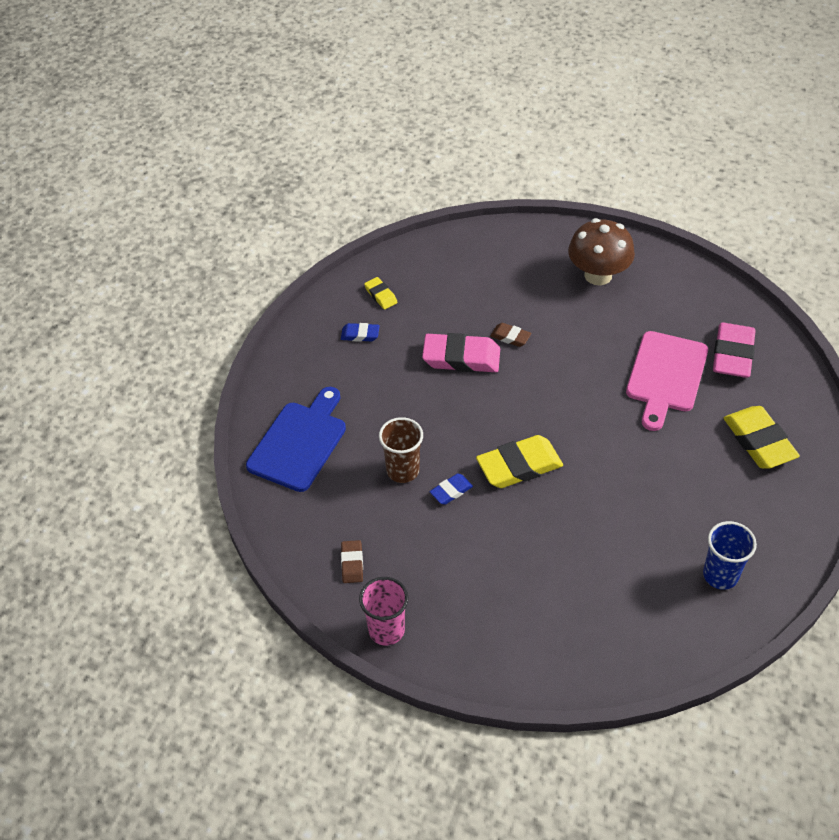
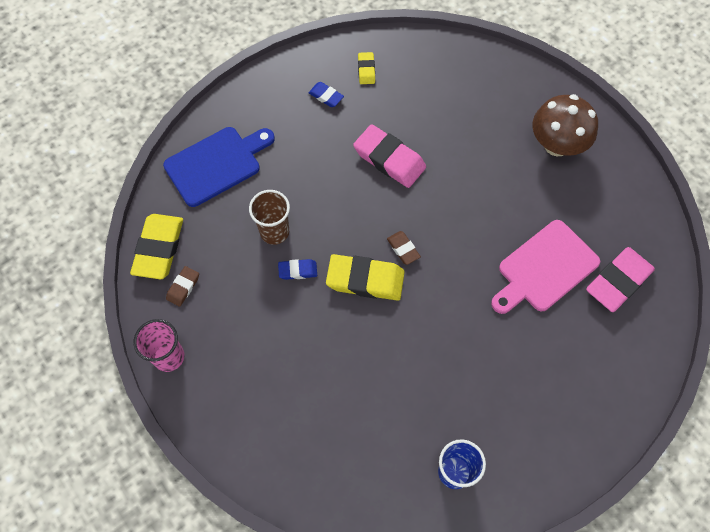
camera: 30 degrees right, 15 degrees up
(510, 337) = (442, 162): brown eraser -> brown eraser (403, 249)
(759, 441) = (579, 374): yellow eraser -> yellow eraser (159, 248)

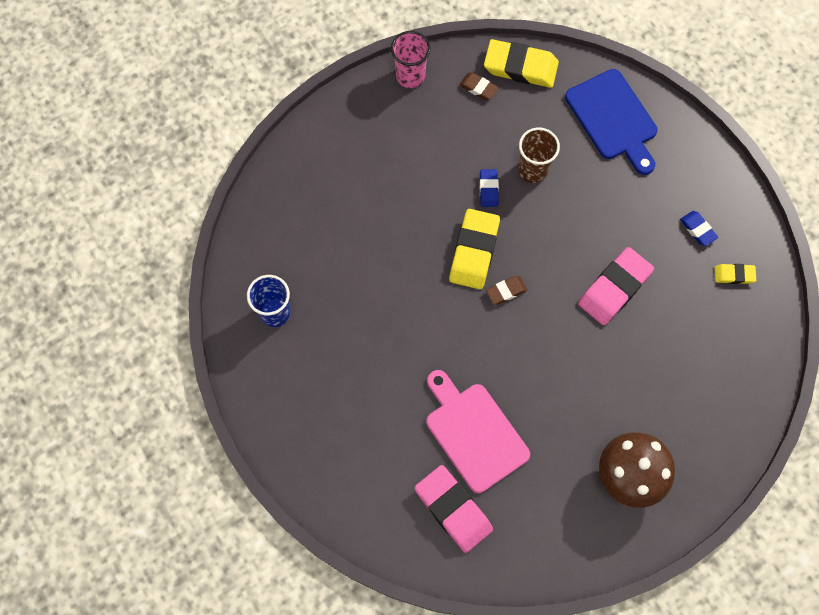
camera: 95 degrees right, 5 degrees up
(326, 96) = (698, 229): blue eraser -> blue eraser turned 75 degrees counterclockwise

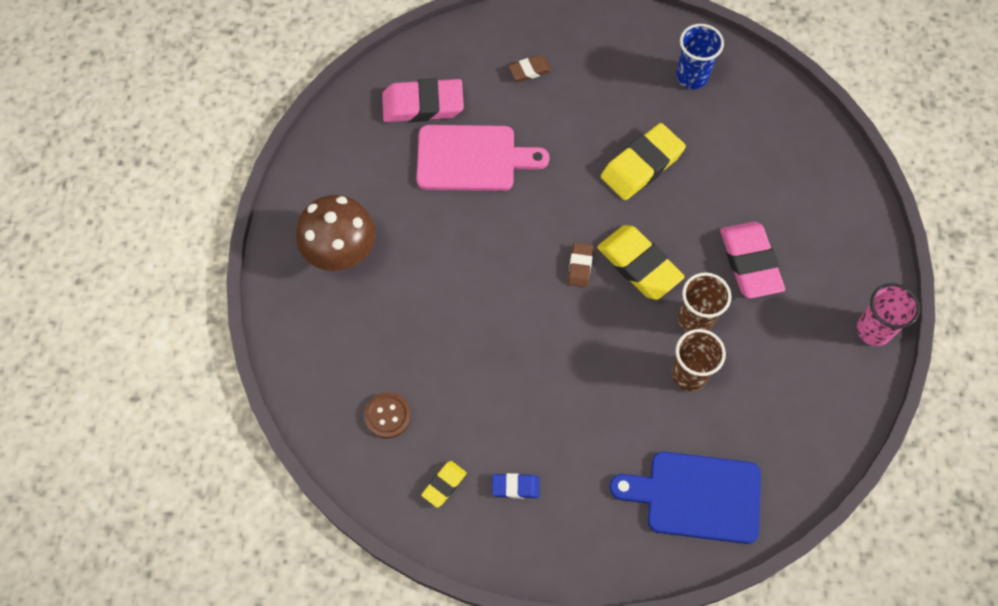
camera: 125 degrees right, 5 degrees down
(478, 88) = (819, 386): brown eraser -> brown eraser (529, 70)
(488, 189) = (695, 320): blue eraser -> brown cup
(520, 67) = (819, 445): yellow eraser -> yellow eraser (642, 165)
(614, 288) = (514, 362): pink eraser -> pink eraser (750, 262)
(720, 346) = (387, 416): none -> brown button

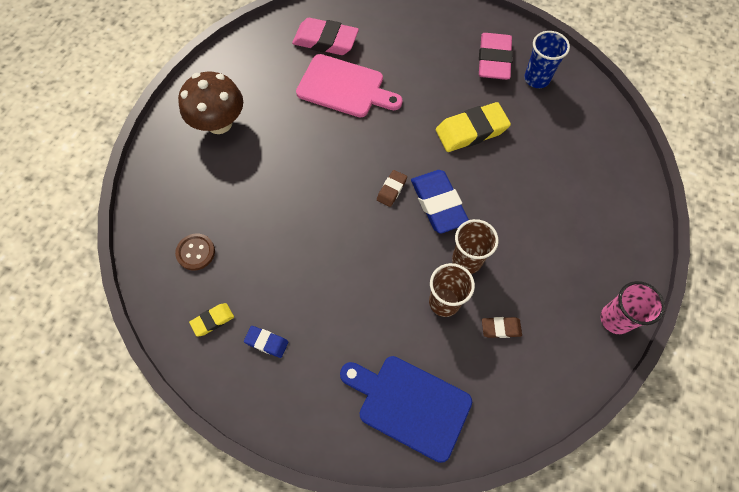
camera: 20 degrees right, 0 degrees up
(529, 70) = (414, 40): brown eraser -> brown eraser (501, 328)
(639, 265) = (438, 203): yellow eraser -> blue eraser
(750, 262) = (529, 230): pink eraser -> pink eraser (494, 60)

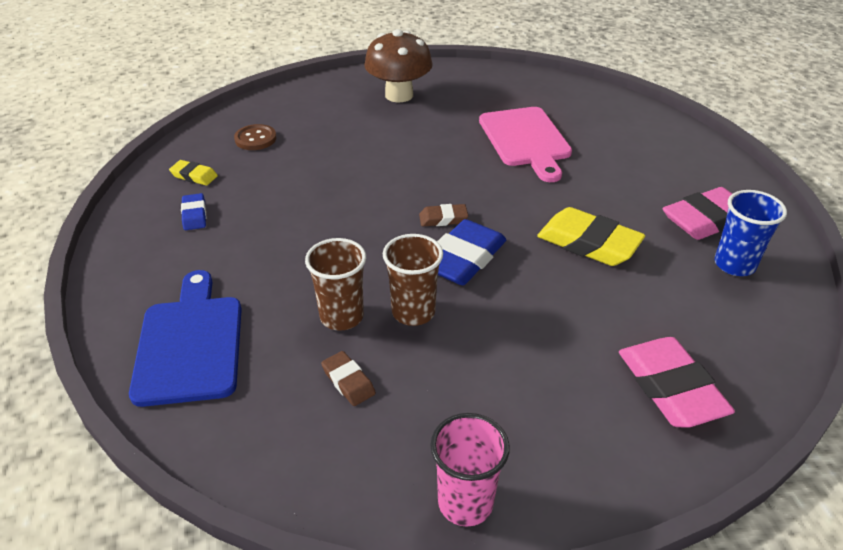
camera: 55 degrees right, 25 degrees down
(325, 41) = (563, 108): pink eraser -> pink eraser (670, 387)

